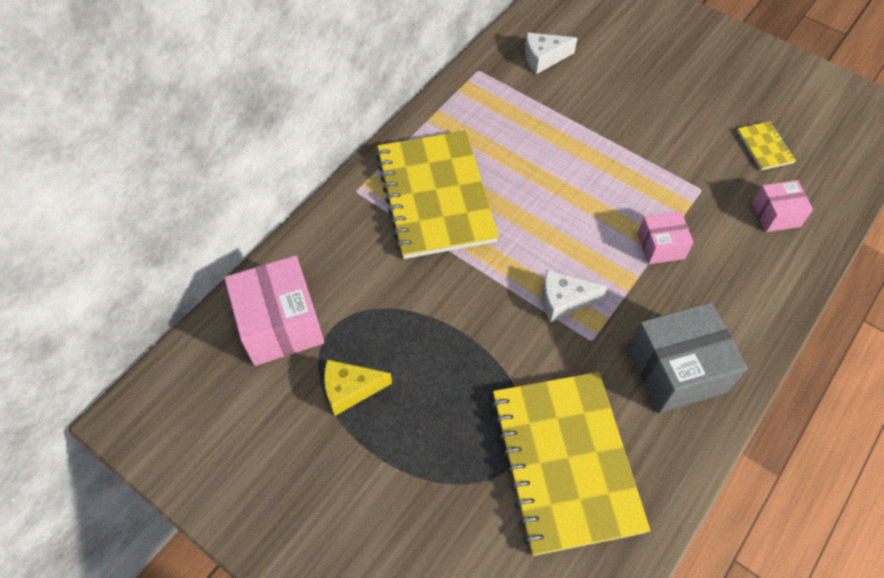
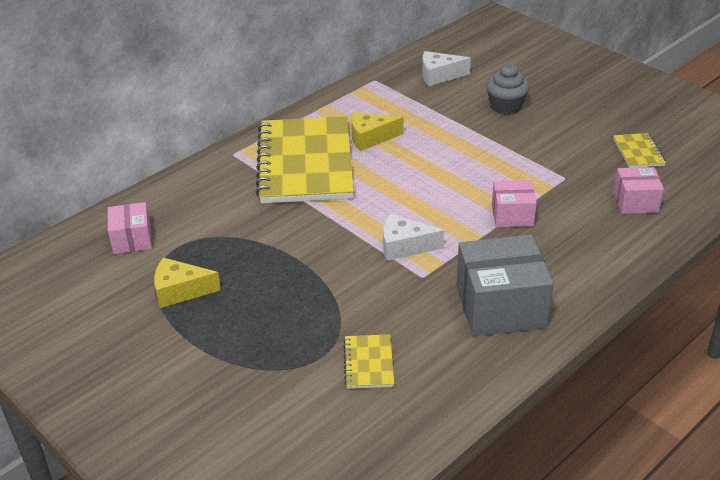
camera: 10 degrees right, 20 degrees down
(280, 324) = (132, 239): pink box -> pink box, size x0.56
(494, 153) = (370, 138): none -> yellow cheese
(565, 462) = (368, 363): yellow notebook -> yellow notebook, size x0.41
(621, 96) = (505, 106): none -> grey cupcake

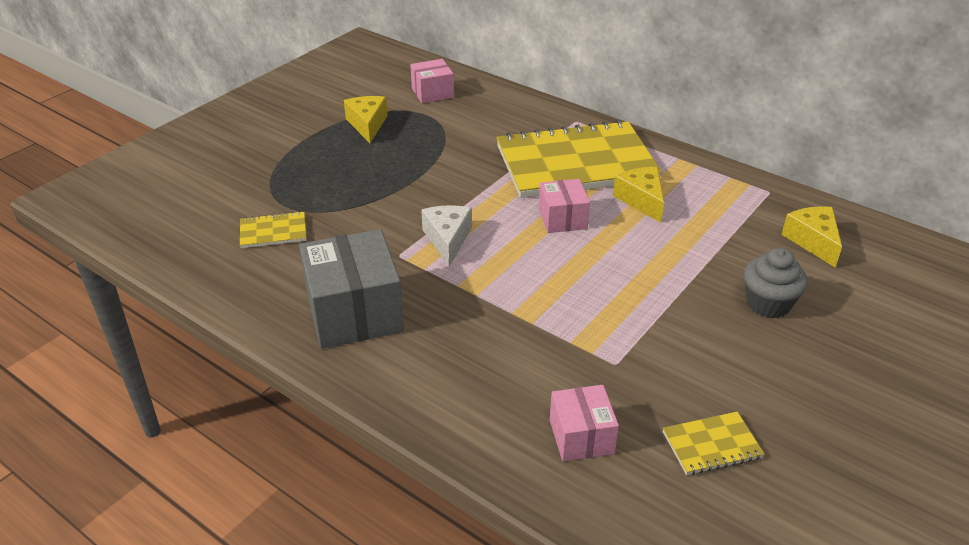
camera: 80 degrees right, 0 degrees up
(439, 76) = (813, 241): white cheese -> yellow cheese
(512, 215) = (521, 317): pink box -> pink box (562, 219)

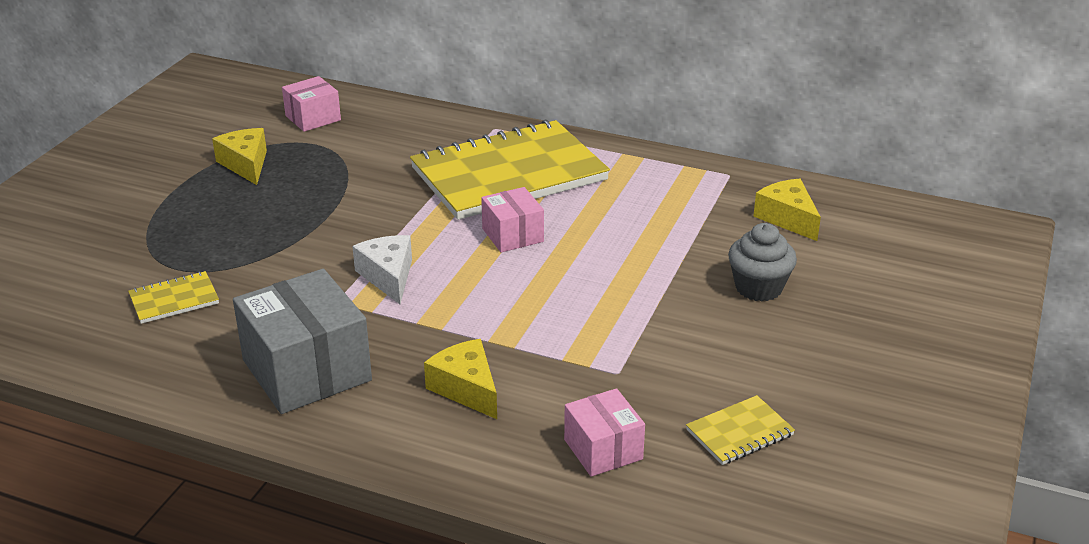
camera: 15 degrees left, 5 degrees down
(641, 200) = (594, 203): yellow cheese -> yellow cheese (466, 388)

